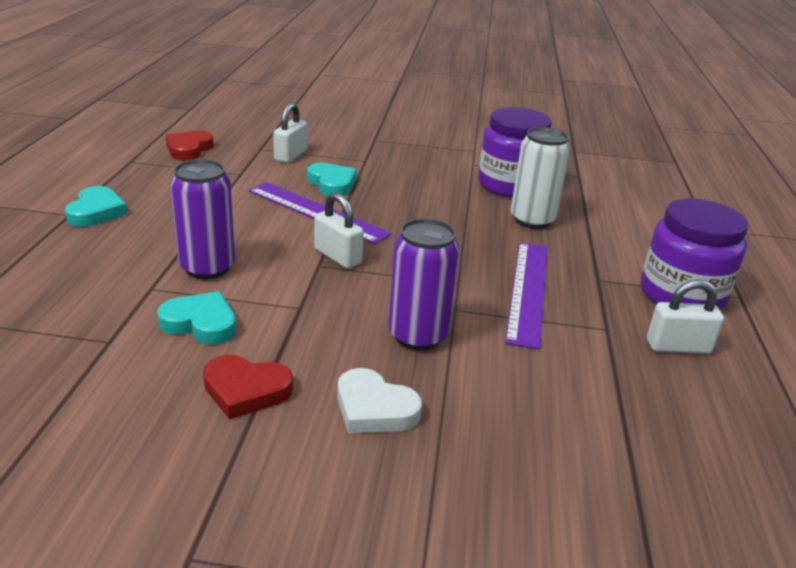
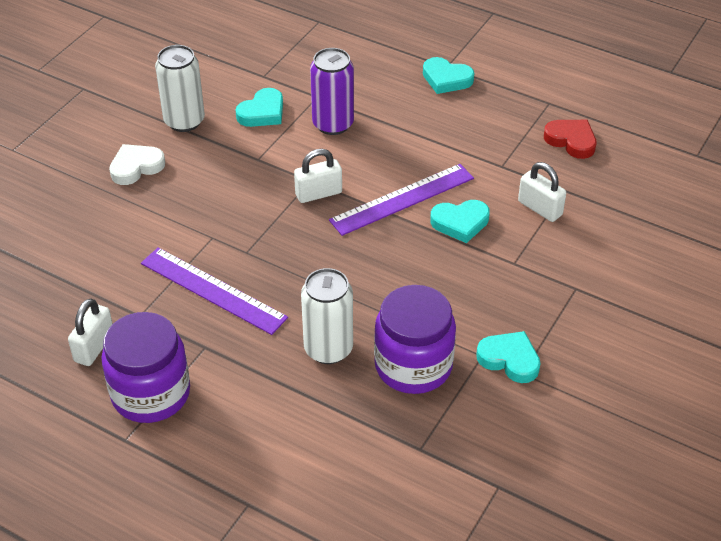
camera: 115 degrees right, 15 degrees up
(246, 390) = (184, 121): red heart -> white can
(418, 335) = (192, 207): purple can -> none
(467, 155) = (509, 359): none -> turquoise heart

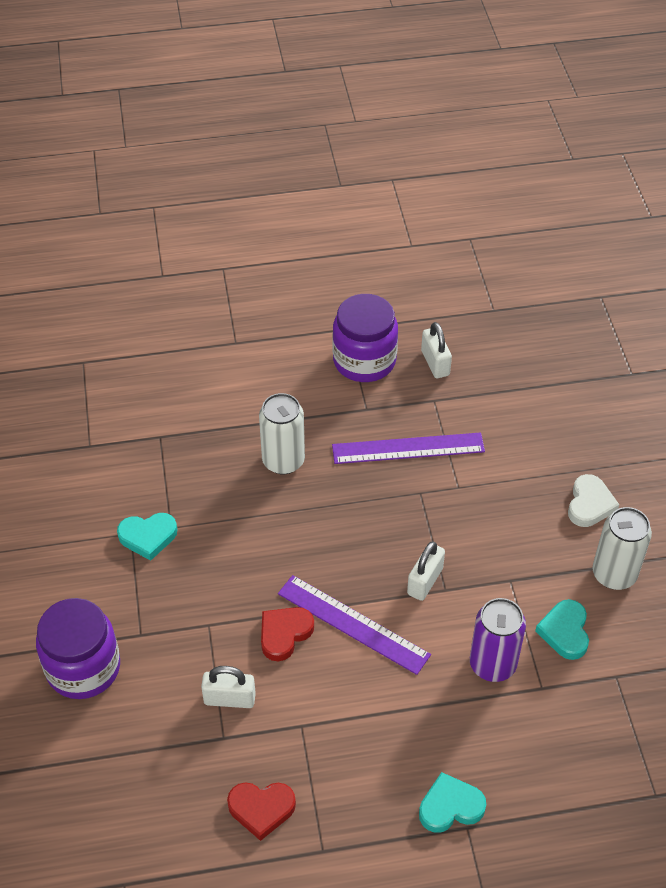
camera: 140 degrees right, 5 degrees up
(402, 199) = (353, 624): purple ruler -> purple ruler turned 75 degrees counterclockwise
(413, 366) = (213, 487): purple jar -> purple jar (83, 668)
(460, 223) = (284, 634): turquoise heart -> red heart

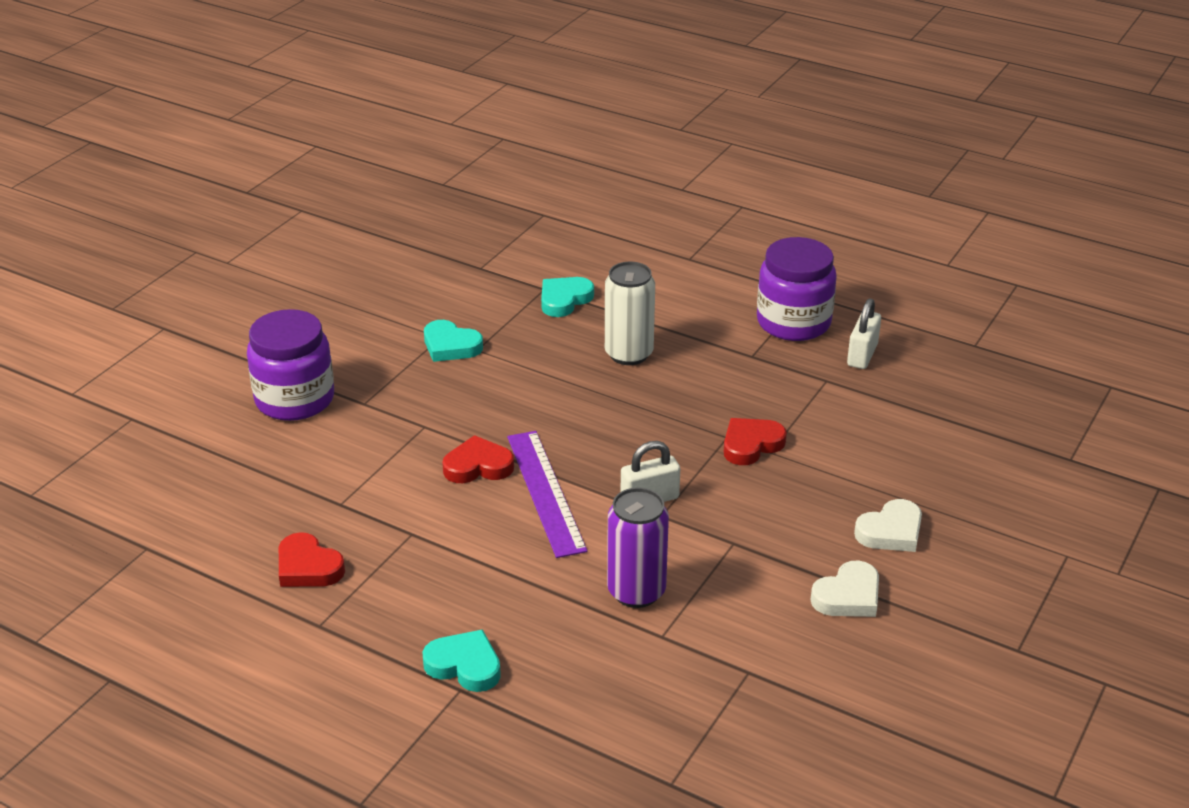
camera: 40 degrees right, 15 degrees down
(229, 699) = (378, 482): white padlock -> none
(408, 448) = (756, 401): purple ruler -> none
(442, 489) = (751, 445): none -> red heart
(565, 632) = (739, 609): turquoise heart -> turquoise heart (564, 300)
(614, 574) = (848, 596): white can -> white heart

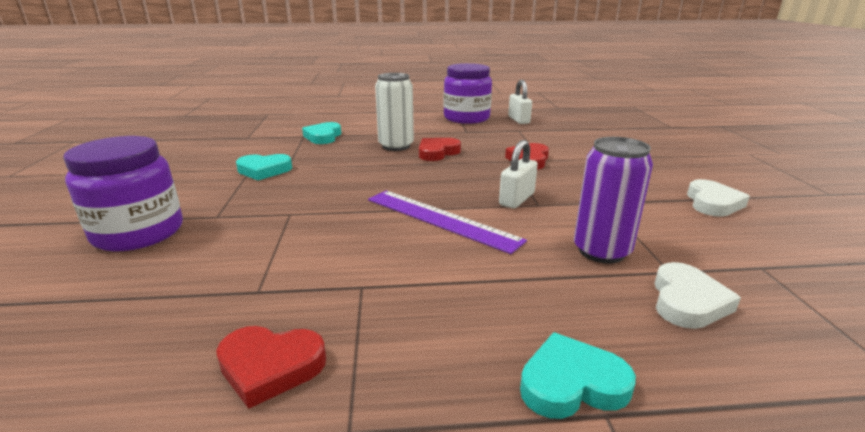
camera: 35 degrees left, 10 degrees down
(478, 466) = (366, 222): red heart -> red heart (437, 152)
(891, 531) = (666, 170): white heart -> white heart (687, 301)

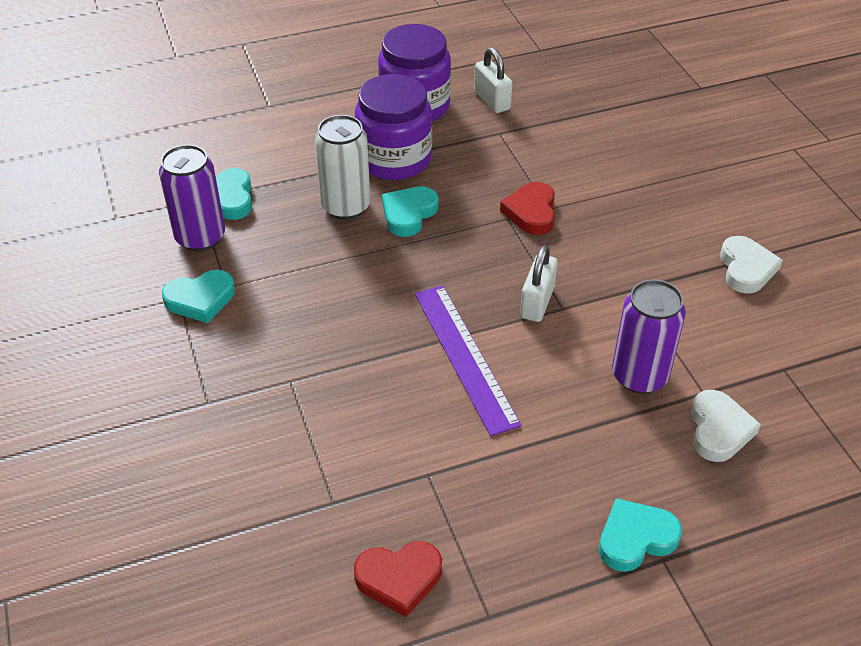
camera: 15 degrees left, 20 degrees up
(139, 233) = (140, 449): purple jar -> purple jar (394, 159)
(290, 148) = (200, 237): none -> purple can
(437, 152) = (408, 214): red heart -> turquoise heart
(440, 219) = (464, 357): purple ruler -> purple ruler turned 45 degrees clockwise

